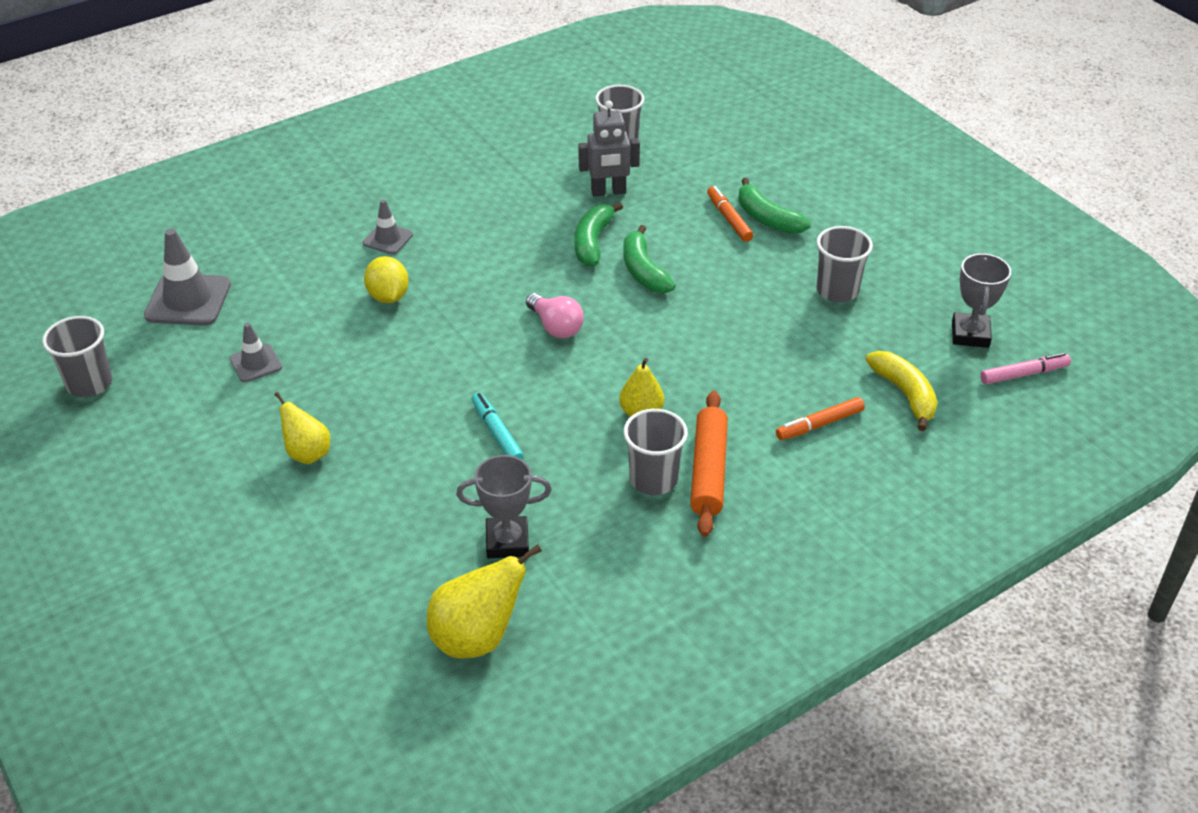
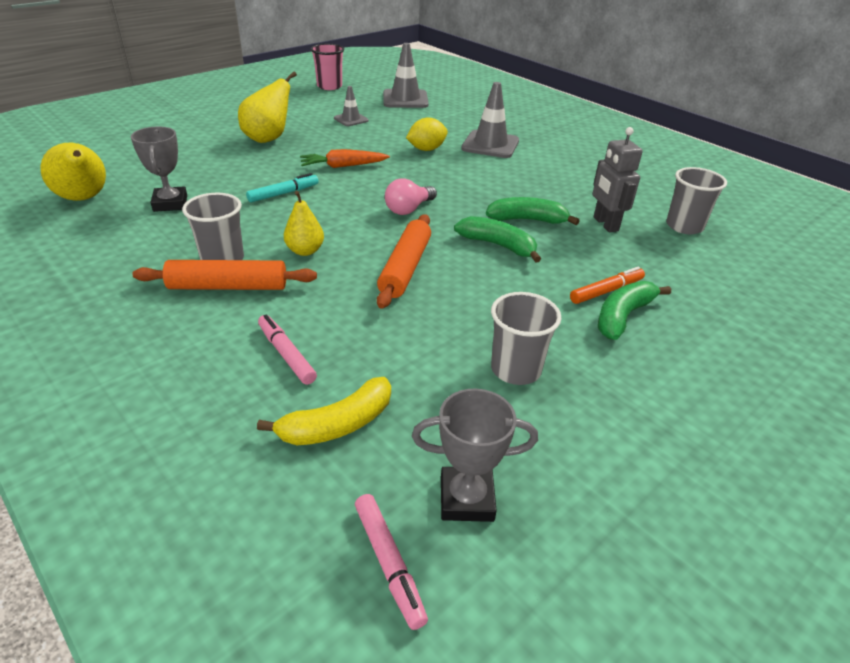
camera: 80 degrees right, 5 degrees down
(89, 383) = (329, 86): grey cup -> pink cup
(307, 453) = (268, 139): yellow pear -> yellow pear, size x1.58
(388, 239) = (490, 145): grey traffic cone -> grey traffic cone, size x1.75
(424, 377) = (343, 166): none -> orange carrot
(643, 271) = (498, 245): green banana -> green banana turned 60 degrees clockwise
(681, 340) = (405, 268): none -> orange rolling pin
(819, 424) = (286, 354): orange marker -> pink marker

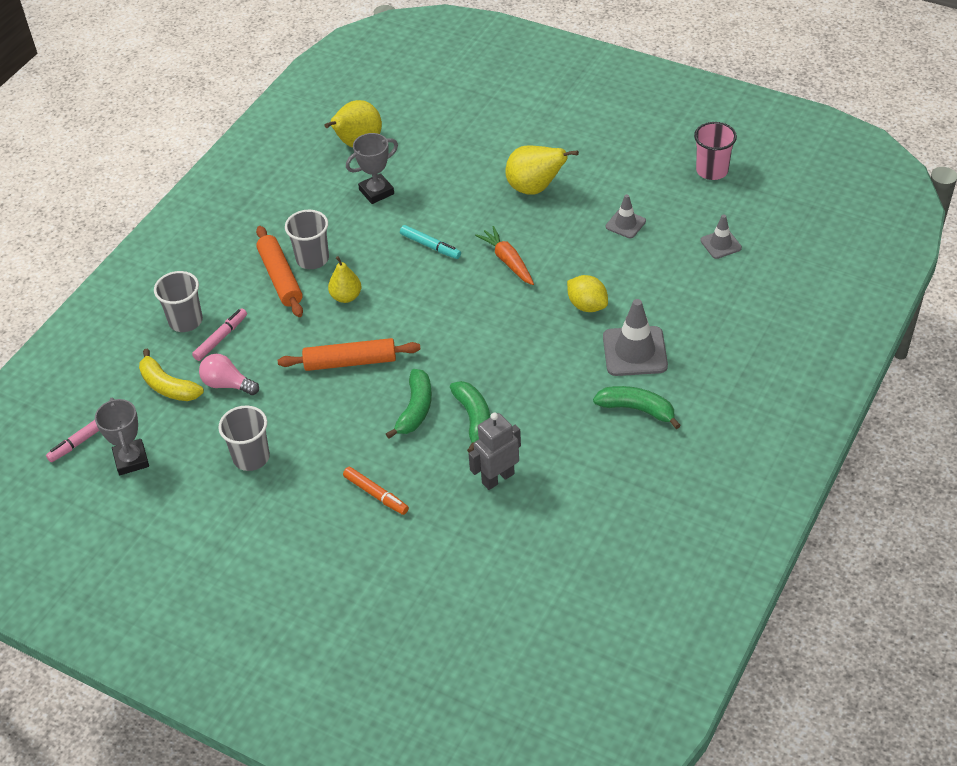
camera: 75 degrees right, 10 degrees up
(405, 99) = (720, 244): grey traffic cone -> grey traffic cone, size x0.57
(409, 209) = (448, 333): pink light bulb -> pink light bulb (227, 384)
(623, 316) = (343, 510): green banana -> green banana (637, 409)
(684, 226) = (528, 541): grey cup -> grey cup (185, 321)

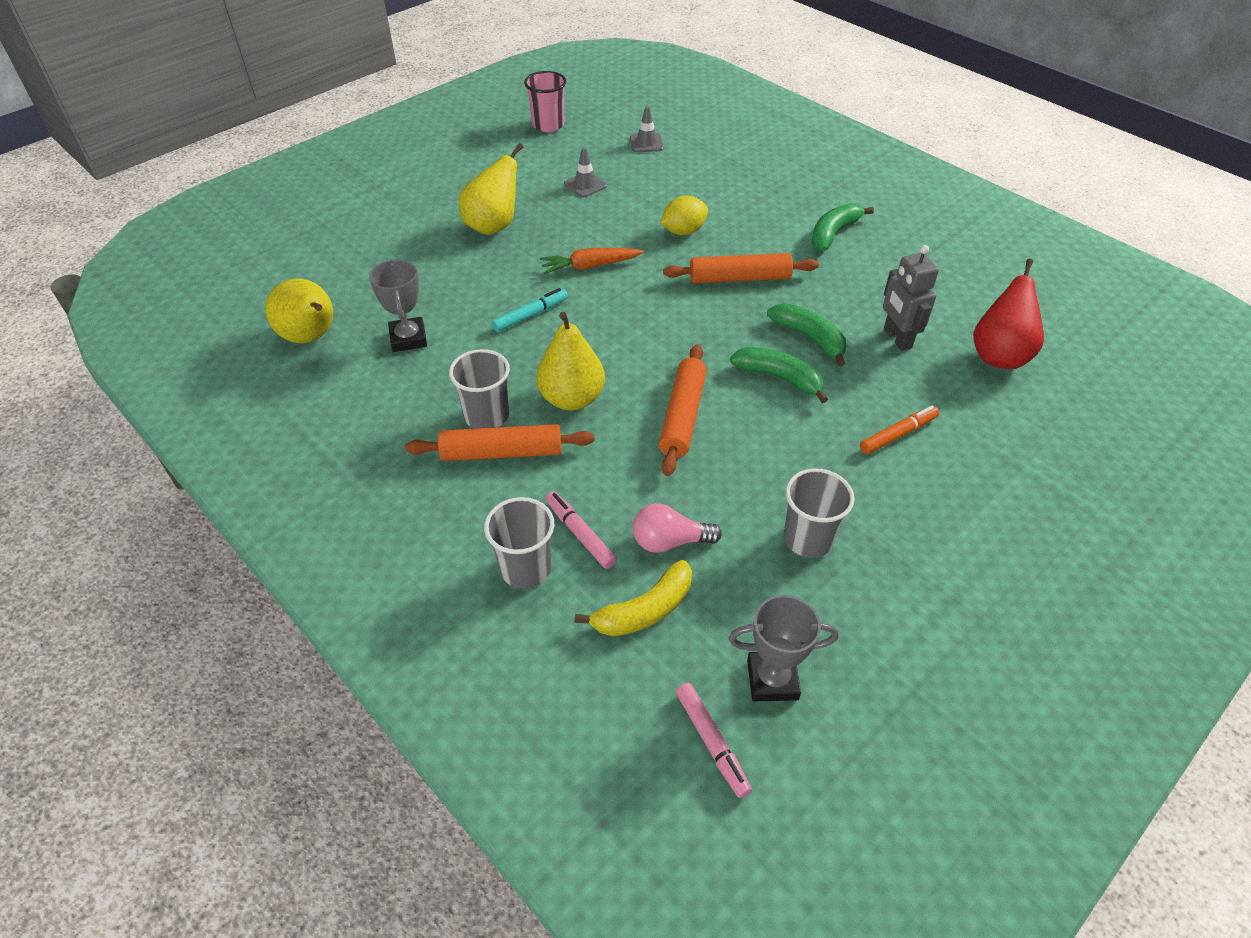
camera: 75 degrees left, 0 degrees up
(227, 384) = (669, 541): pink light bulb -> pink light bulb turned 45 degrees clockwise
(346, 297) = (572, 399): yellow pear -> yellow pear, size x1.58
(474, 419) = (809, 338): green banana -> green banana turned 45 degrees clockwise
(504, 553) = (999, 355): none -> red pear
(536, 358) = (739, 278): none -> orange rolling pin
(635, 351) = (758, 218): grey traffic cone -> none

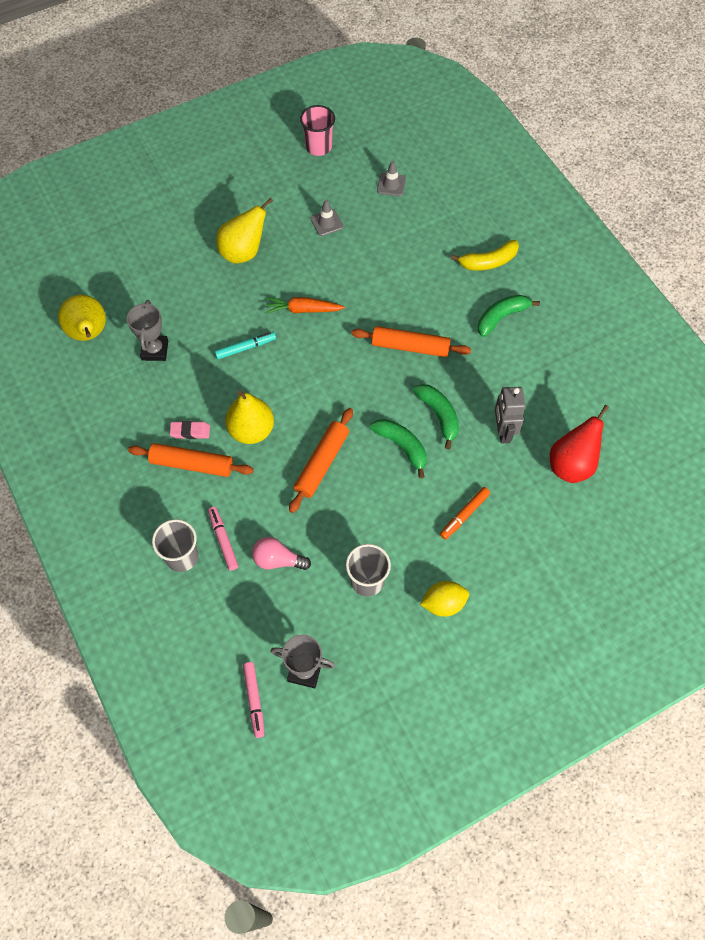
camera: 15 degrees right, 15 degrees up
(487, 416) = (190, 431): grey cup -> pink eraser
(644, 610) = (245, 605): yellow banana -> yellow banana (488, 262)
(683, 231) = (385, 289): yellow lemon -> yellow lemon (443, 604)
(898, 435) = (464, 515): orange marker -> orange marker turned 150 degrees clockwise

